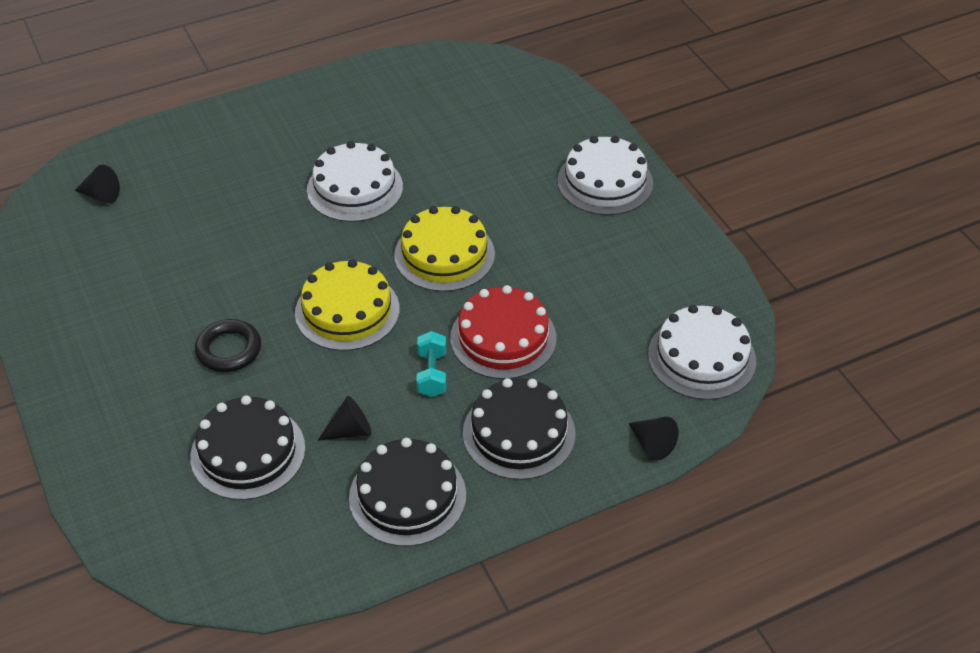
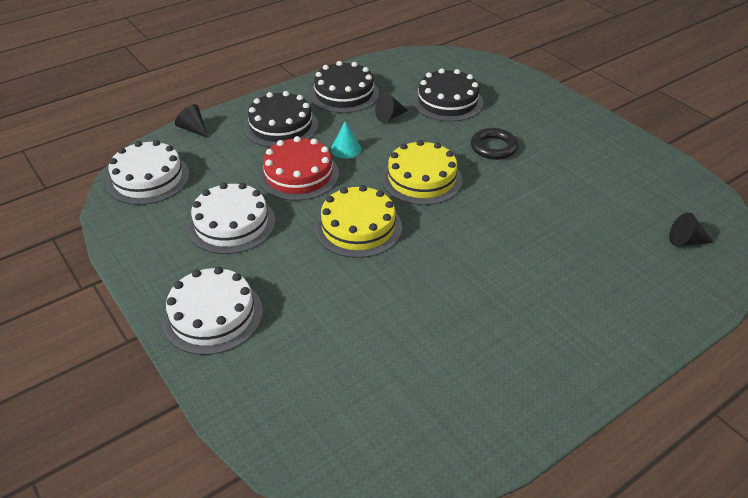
camera: 170 degrees right, 5 degrees down
(355, 188) = (461, 277): white cake -> white cake (231, 224)
(432, 374) = (346, 149): turquoise dumbbell -> turquoise cone

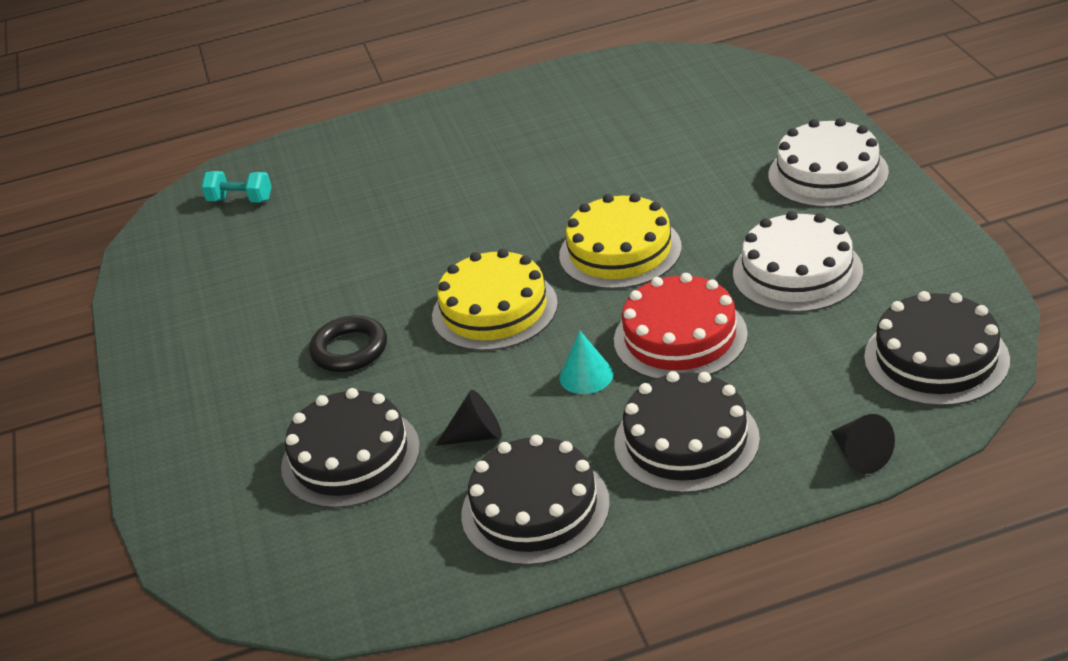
camera: 155 degrees left, 5 degrees down
(148, 178) = (936, 358): white cake -> black cake
(685, 241) = (240, 200): black cone -> turquoise dumbbell

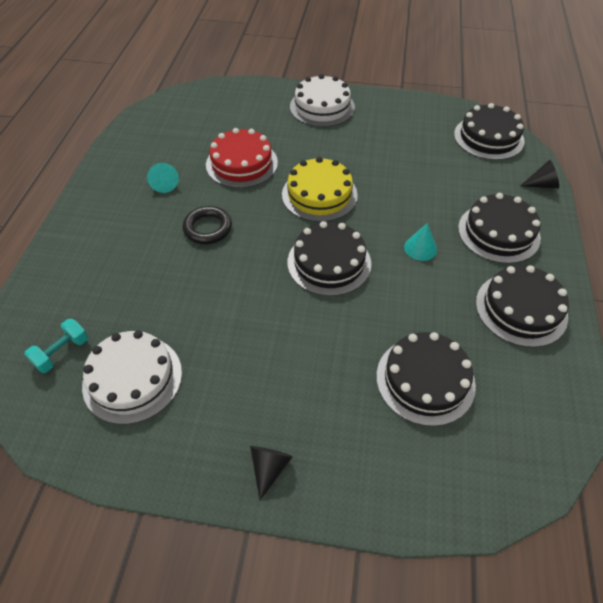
camera: 70 degrees left, 15 degrees up
(349, 350) = (312, 345): black ring -> black ring (208, 228)
(476, 435) = (443, 311): black cone -> black cone (269, 468)
(494, 310) = (329, 262): yellow cake -> black cake
(532, 135) = (164, 184): none -> turquoise cone
(680, 337) = (414, 203): red cake -> red cake (241, 163)
(797, 272) = (393, 147): white cake -> white cake (132, 378)

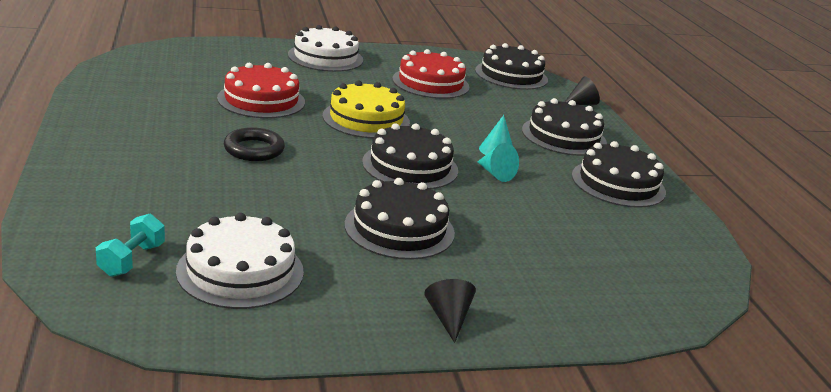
camera: 25 degrees left, 25 degrees down
(164, 184) = (176, 118): turquoise cone -> turquoise cone (495, 174)
(402, 146) = (430, 83): none -> red cake
(425, 380) = (563, 238): black cake -> black cake (399, 228)

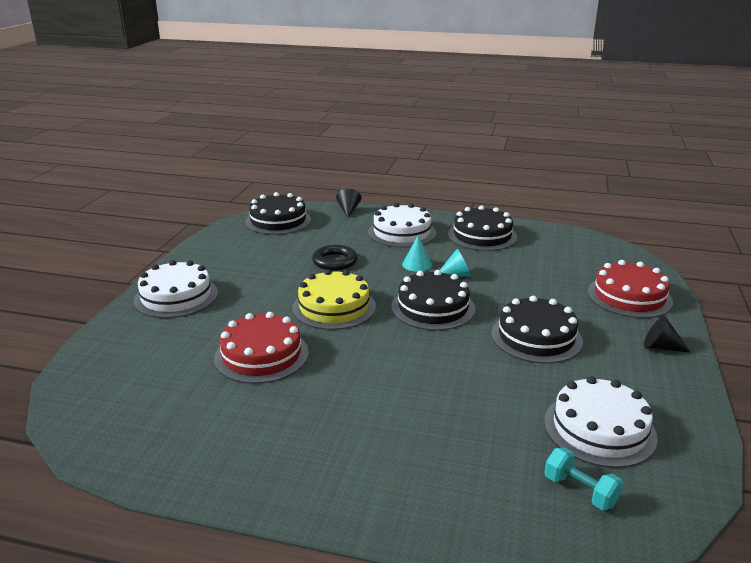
camera: 60 degrees left, 0 degrees up
(254, 149) = (374, 380): black ring -> black ring (335, 261)
(430, 83) = (273, 258): red cake -> red cake (629, 296)
(563, 136) = (402, 232): black cake -> white cake

